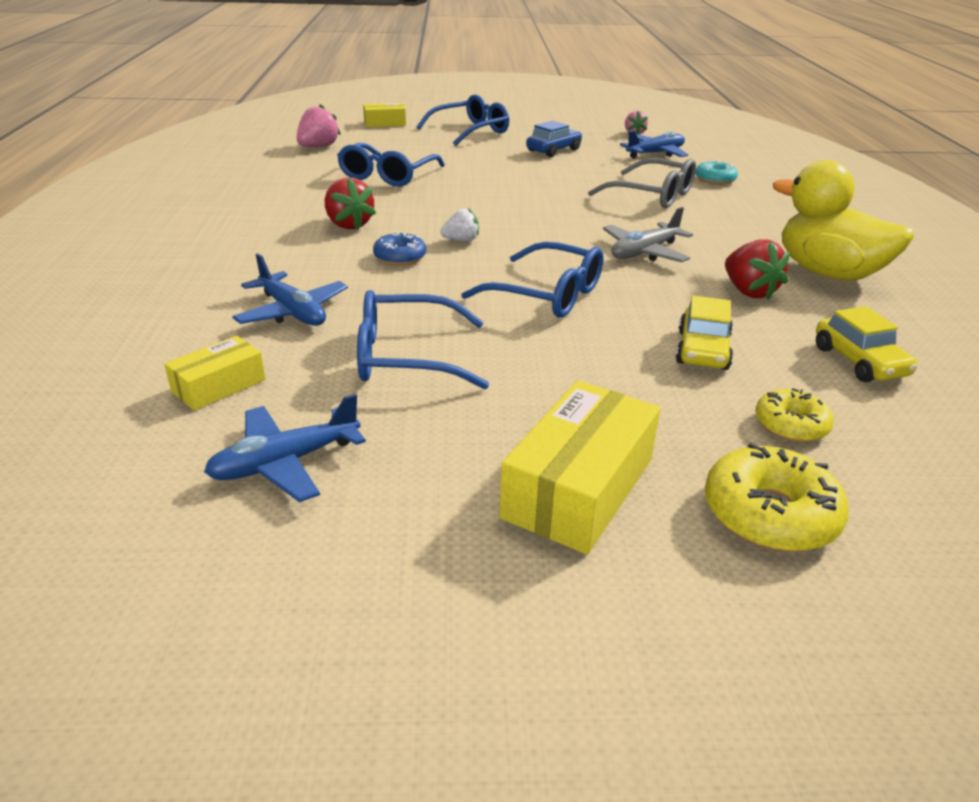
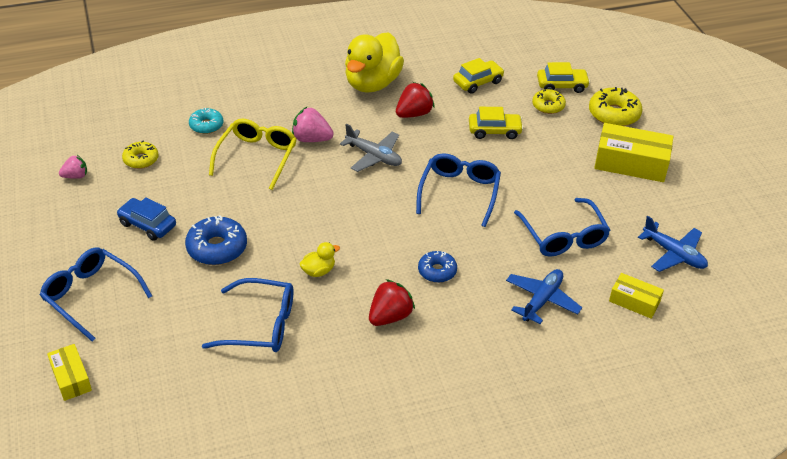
camera: 105 degrees left, 10 degrees up
(318, 147) = (183, 409): pink strawberry -> pink strawberry (311, 139)
(444, 203) = (318, 271): none -> yellow duck
(461, 240) = (393, 246): white strawberry -> none
(506, 169) = (217, 248): none -> blue donut
(652, 195) = (257, 157): grey glasses -> yellow glasses
(655, 153) = (141, 159): blue plane -> yellow donut
(877, 462) = (562, 85): none -> yellow car

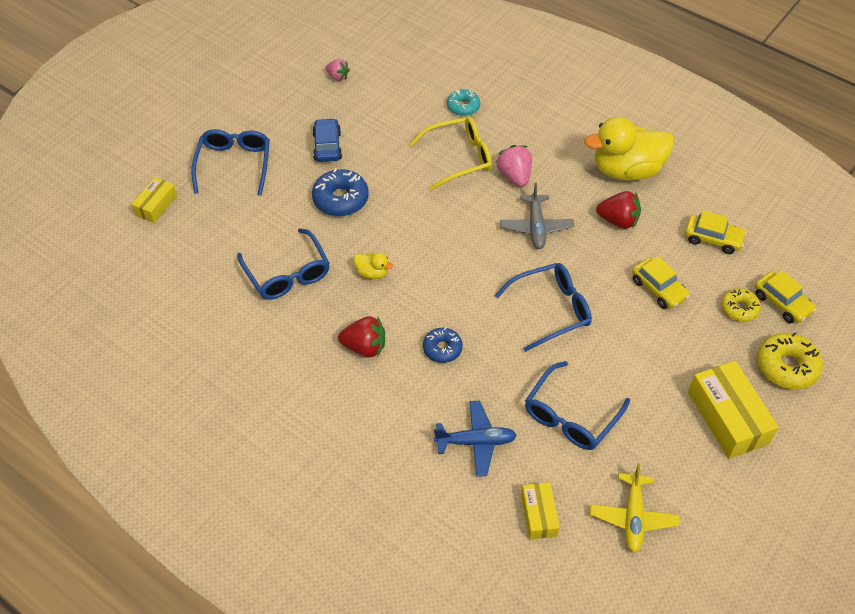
camera: 55 degrees right, 10 degrees up
(141, 159) = (389, 97): yellow donut -> none
(674, 254) = (633, 517): blue plane -> yellow plane

